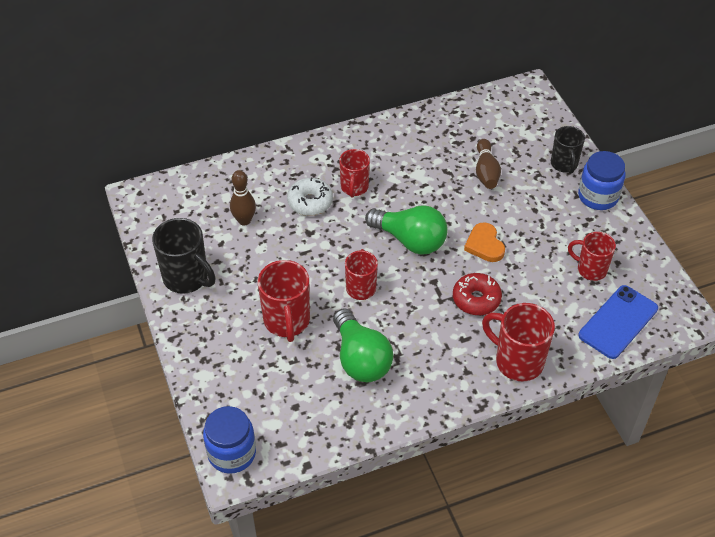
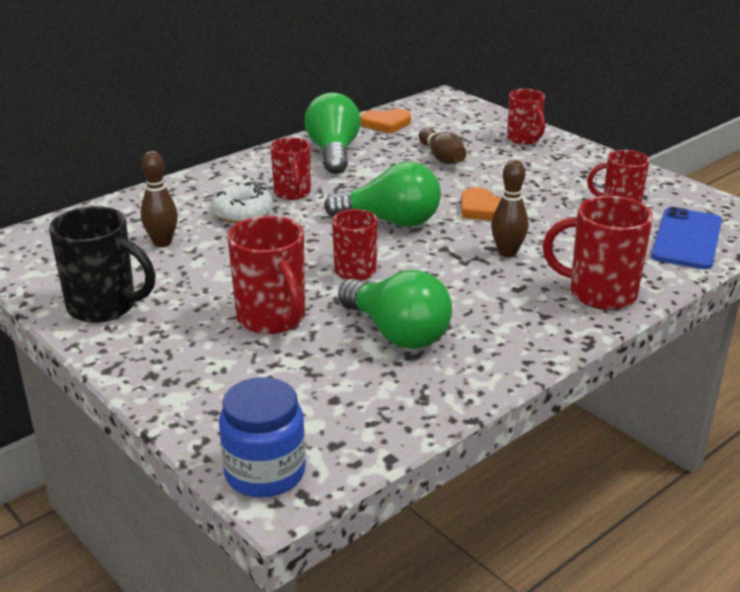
camera: 20 degrees left, 20 degrees down
(405, 144) = (333, 152): none -> green light bulb
(464, 115) = (386, 124): none -> orange heart
(476, 299) = (507, 253): red donut -> brown bowling pin
(564, 164) = (524, 139): black mug -> red mug
(598, 196) = (579, 154): blue jar -> none

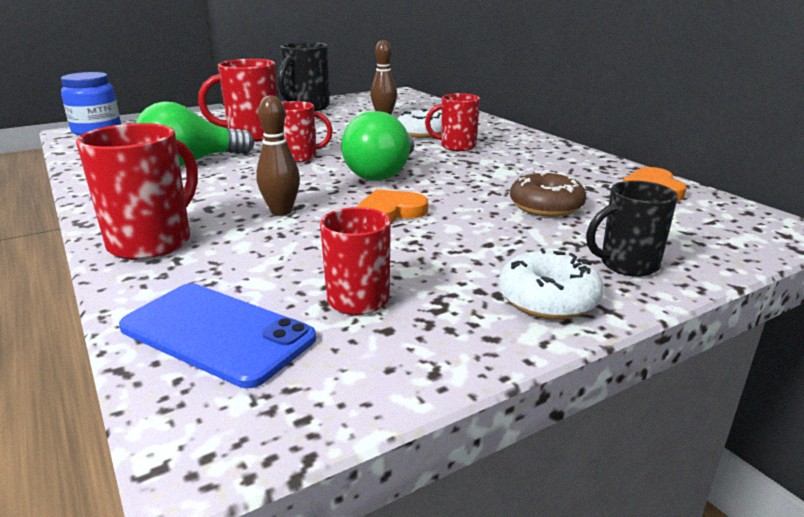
camera: 100 degrees right, 5 degrees down
(333, 152) = (555, 163): green light bulb -> none
(442, 157) = (546, 206): brown bowling pin -> brown donut
(524, 139) = (627, 265): red mug -> black mug
(581, 159) = (548, 299): none -> white donut

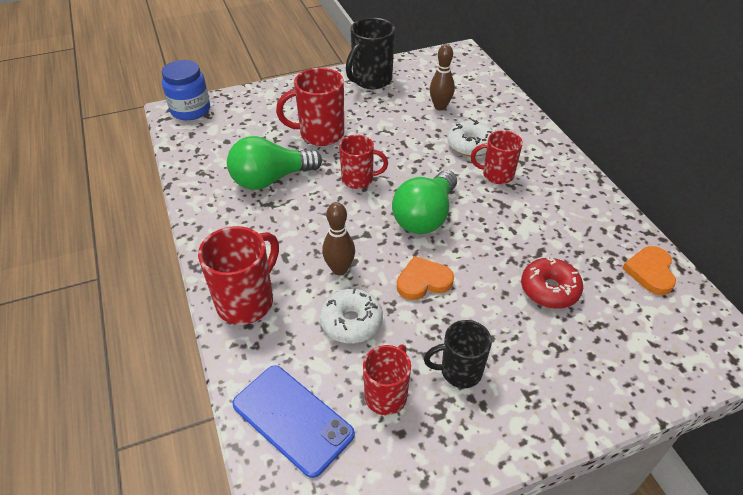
camera: 10 degrees right, 20 degrees up
(546, 206) = (549, 289): brown donut -> red donut
(548, 299) = (517, 417): white donut -> white donut (351, 322)
(627, 265) = (588, 383): black mug -> black mug (459, 371)

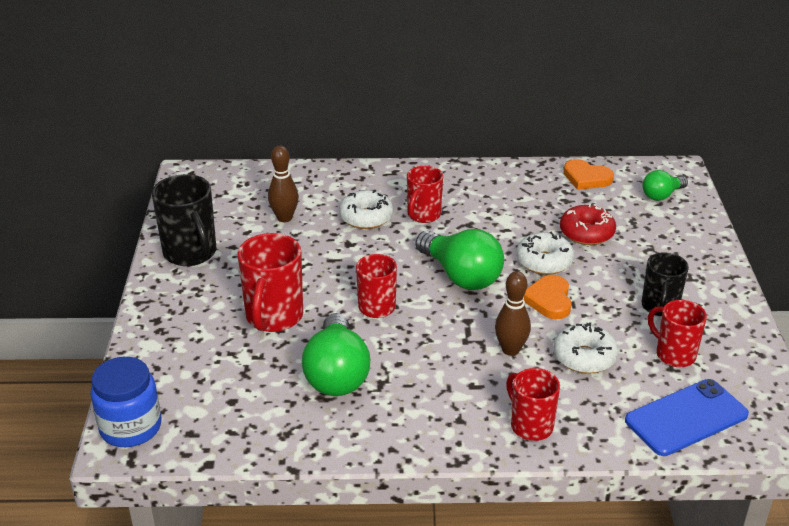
camera: 70 degrees left, 10 degrees down
(247, 301) = (530, 426): red mug -> red mug, size x0.66
(480, 266) = (544, 261): none -> white donut
(672, 343) = (662, 195): none -> green light bulb

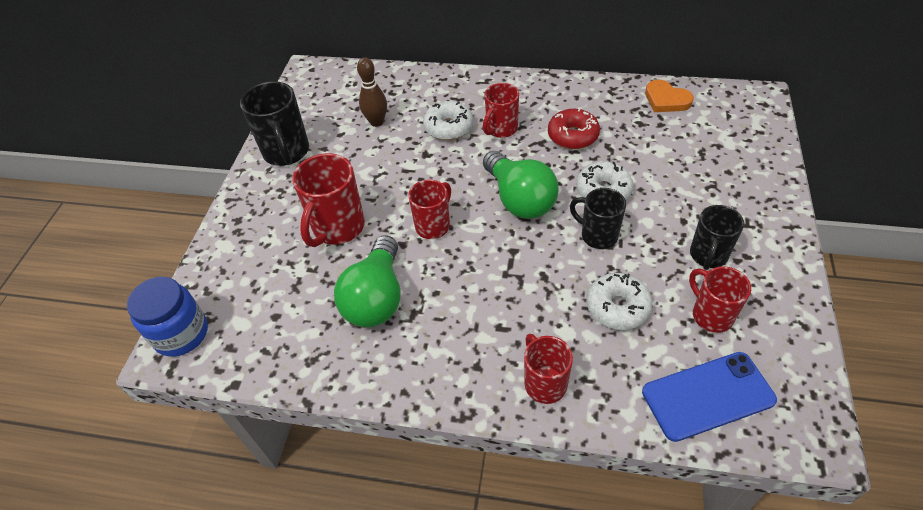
camera: 15 degrees right, 15 degrees up
(510, 350) = (546, 290): brown bowling pin -> none
(549, 300) = (598, 235): orange heart -> black mug
(586, 233) = (652, 162): red donut -> red donut (573, 136)
(662, 195) = (737, 125): green light bulb -> none

